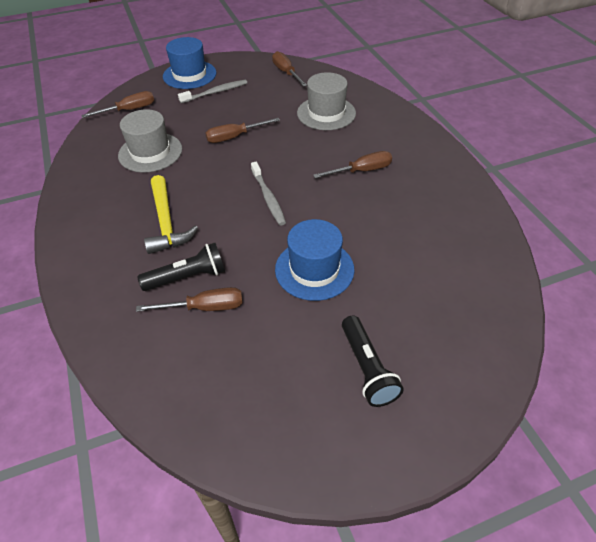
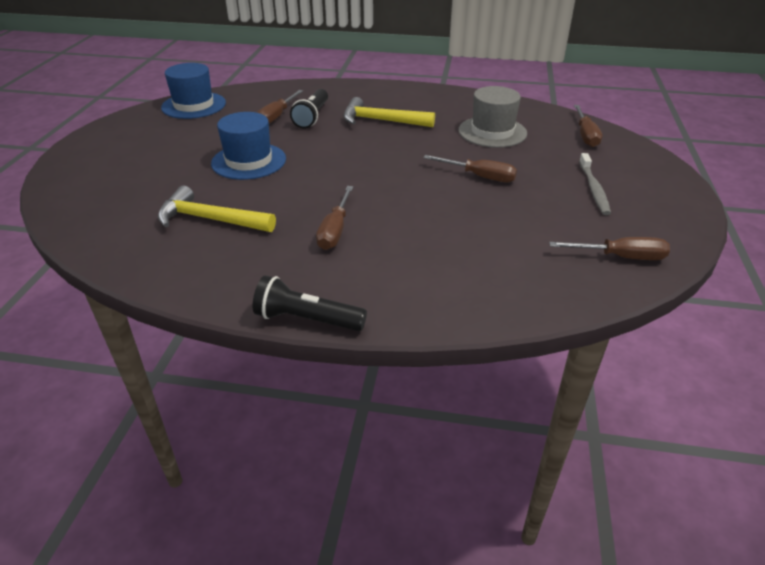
camera: 120 degrees right, 10 degrees down
(189, 75) = (655, 183): blue hat -> blue hat (194, 105)
(234, 137) = (479, 176): brown screwdriver -> brown screwdriver turned 105 degrees clockwise
(268, 197) = (359, 167): grey toothbrush -> none
(326, 113) = (477, 251): grey hat -> none
(367, 368) = (144, 152): black flashlight -> black flashlight (307, 319)
(413, 236) = (210, 219): none -> yellow hammer

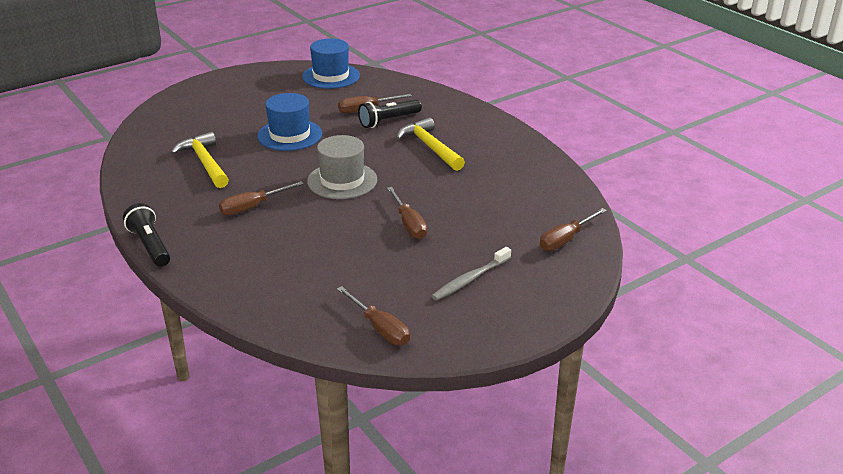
camera: 45 degrees right, 5 degrees down
(492, 132) = (494, 197): grey hat -> grey hat (342, 181)

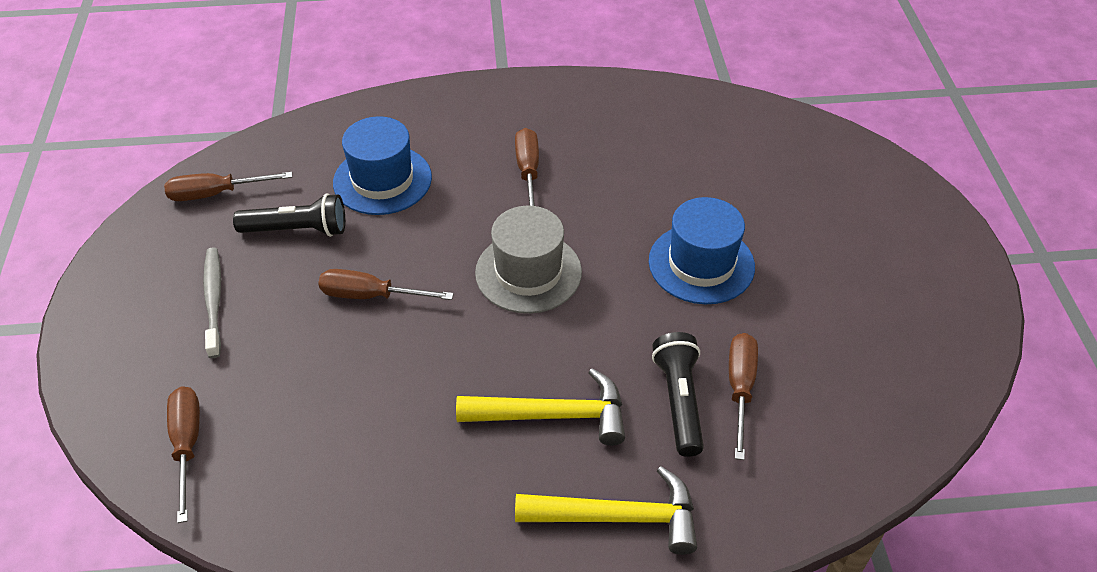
camera: 120 degrees right, 15 degrees up
(150, 246) = (510, 80): black flashlight -> black flashlight (297, 230)
(205, 163) = (671, 161): yellow hammer -> yellow hammer (618, 517)
(331, 76) = (909, 393): blue hat -> blue hat (382, 180)

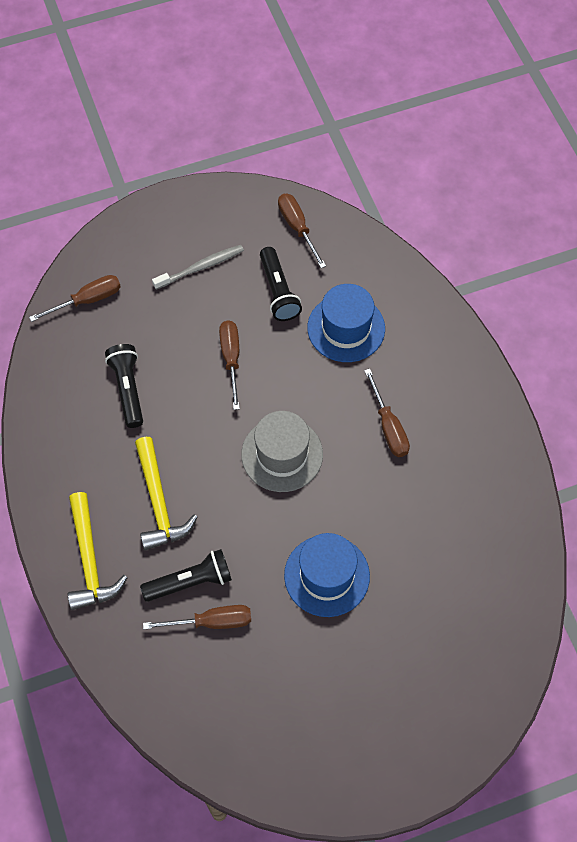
camera: 75 degrees right, 15 degrees up
(362, 420) = (128, 389): none -> black flashlight
(528, 172) = (388, 427): brown screwdriver -> brown screwdriver turned 90 degrees clockwise

